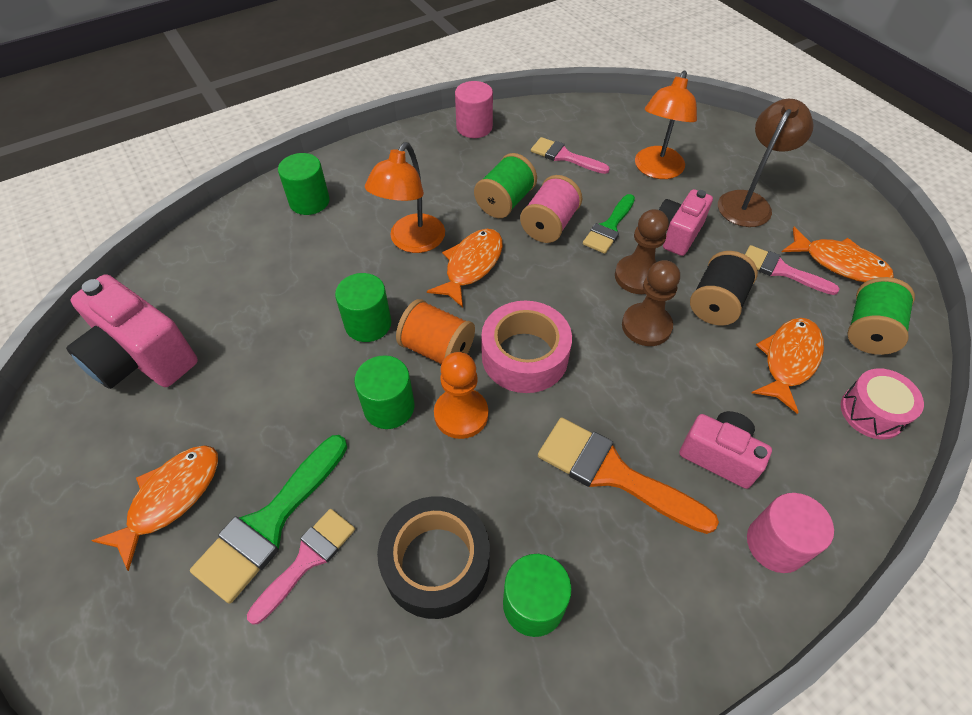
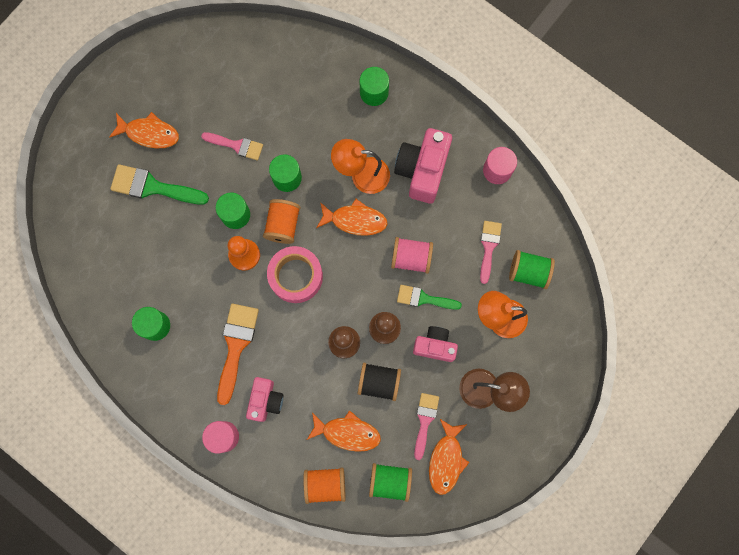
camera: 70 degrees right, 25 degrees up
(142, 358) = (220, 67): pink camera -> pink camera (422, 170)
(307, 559) = (142, 213): pink brush -> pink brush (236, 145)
(436, 562) = (160, 274): black tape -> none
(505, 202) = (423, 221): green spool -> green spool (528, 272)
(872, 412) = (325, 484): pink drum -> orange spool

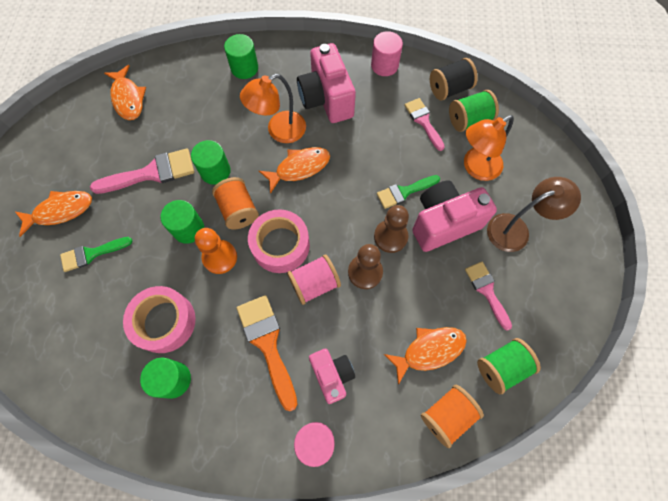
camera: 35 degrees left, 10 degrees down
(153, 187) = (92, 254): green brush -> green brush, size x0.64
(174, 278) = (164, 322): none -> pink tape
(236, 145) = (152, 173): pink brush -> pink brush, size x1.55
(379, 382) = (421, 286): black spool -> black spool (449, 89)
(411, 258) = (368, 168): pink spool -> pink spool (314, 284)
(434, 346) = (443, 223): pink camera -> pink camera, size x1.60
(446, 460) = (532, 312): orange fish -> orange fish (128, 98)

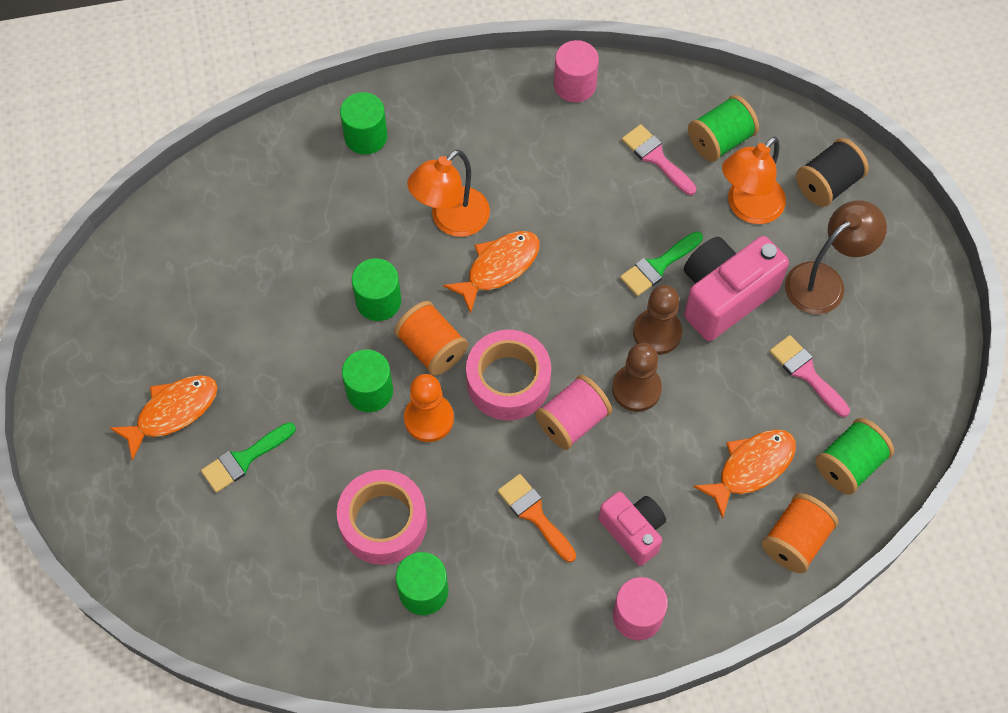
camera: 15 degrees left, 5 degrees down
(128, 98) = (205, 224): orange fish -> none
(152, 173) = (285, 325): pink brush -> none
(267, 344) = (534, 514): orange brush -> orange brush, size x0.64
(326, 99) = (505, 156): pink camera -> none
(449, 89) = (680, 100): black spool -> black spool (827, 184)

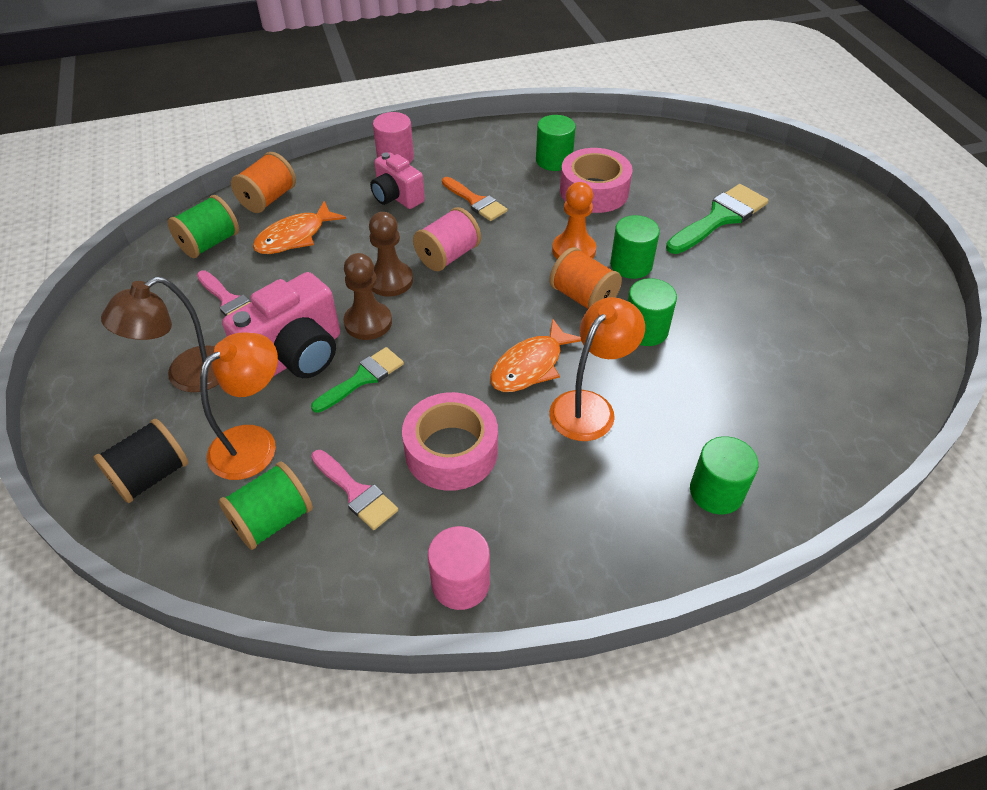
camera: 175 degrees right, 15 degrees down
(172, 412) = (795, 242): orange fish -> none
(244, 459) = (719, 218): green brush -> green brush, size x1.55
(508, 381) = (508, 278): pink tape -> pink tape (451, 451)

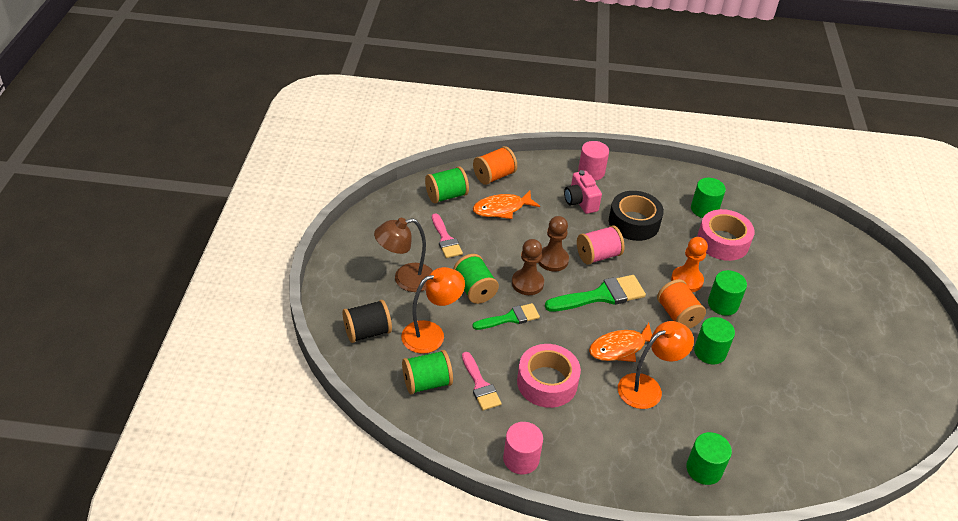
camera: 20 degrees right, 5 degrees down
(296, 356) = (474, 289): pink camera -> green spool
(476, 201) = (634, 222): orange brush -> black tape
(719, 218) = (807, 292): green brush -> green brush (601, 295)

